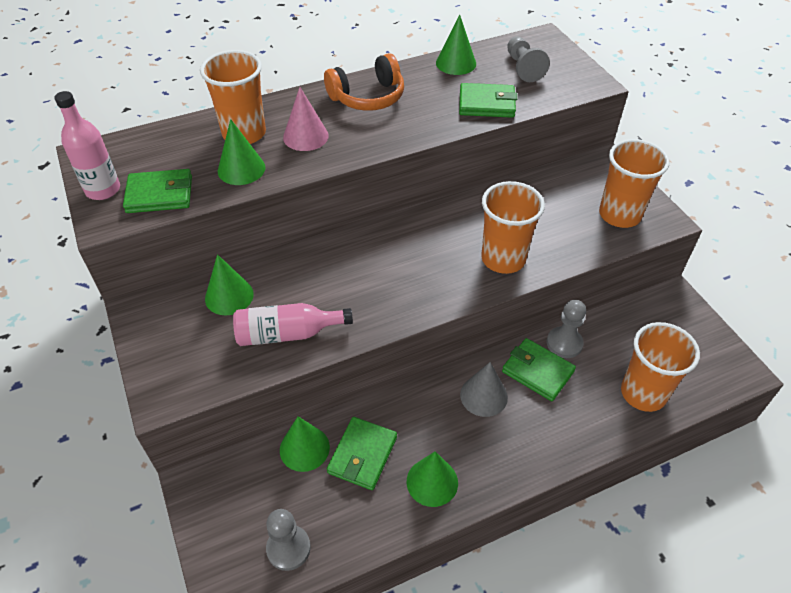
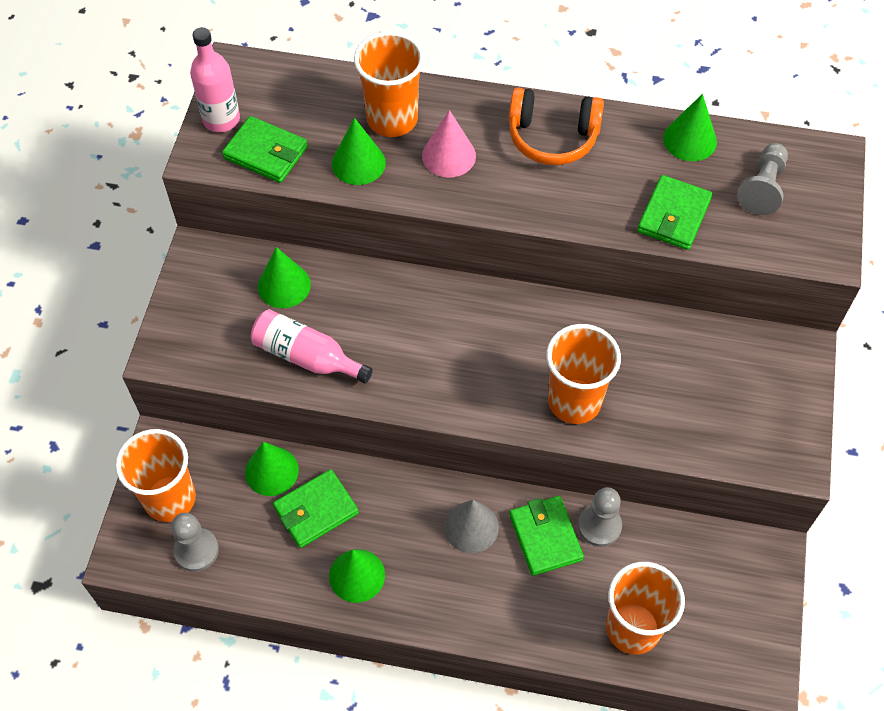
camera: 35 degrees right, 10 degrees up
(486, 104) = (674, 216): green wallet -> green wallet turned 75 degrees clockwise
(619, 215) = (750, 426): orange cup -> orange cup (170, 499)

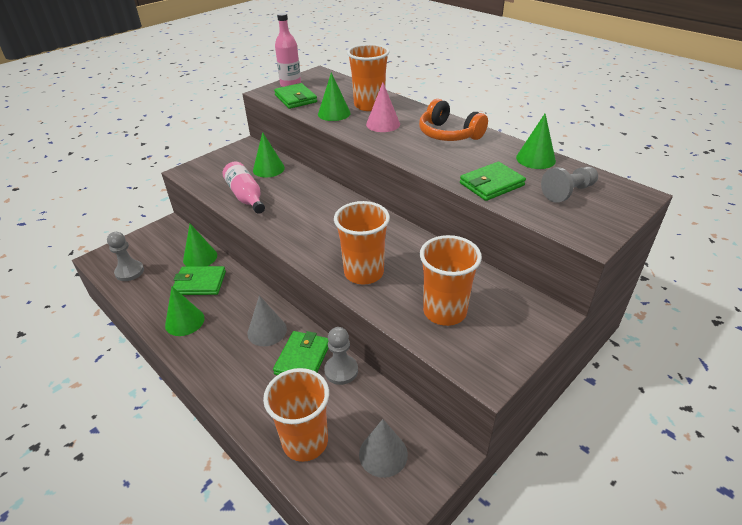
camera: 35 degrees right, 20 degrees down
(170, 499) = (145, 247): orange cup -> orange cup (444, 311)
(715, 592) = (383, 454): none -> grey cone

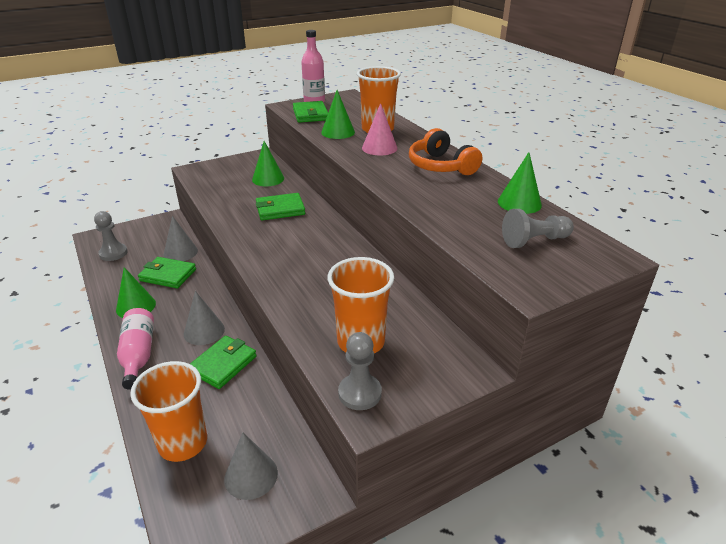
camera: 15 degrees right, 5 degrees down
(200, 257) = (180, 252): green cone -> grey cone
(246, 196) = (232, 200): pink bottle -> pink bottle (138, 355)
(341, 370) = (253, 384): grey pawn -> grey pawn (360, 393)
(364, 273) = (301, 288): orange cup -> none
(491, 184) = (454, 219): green wallet -> green wallet (280, 209)

